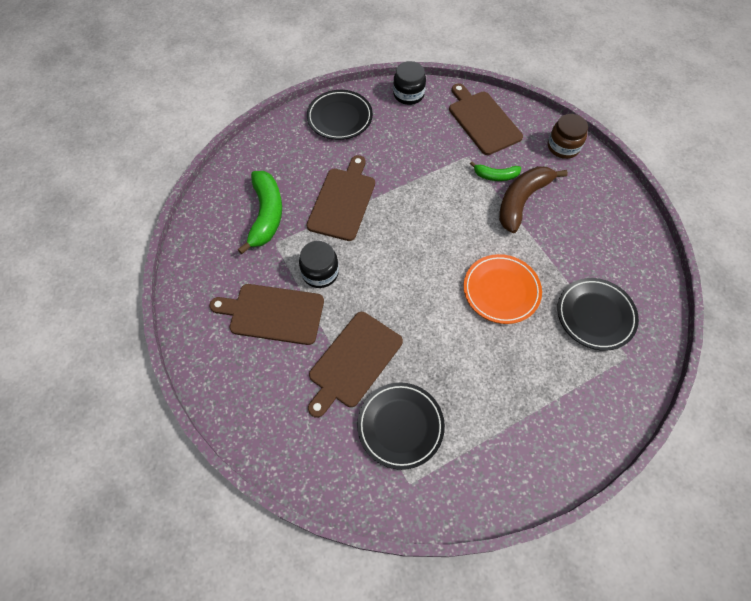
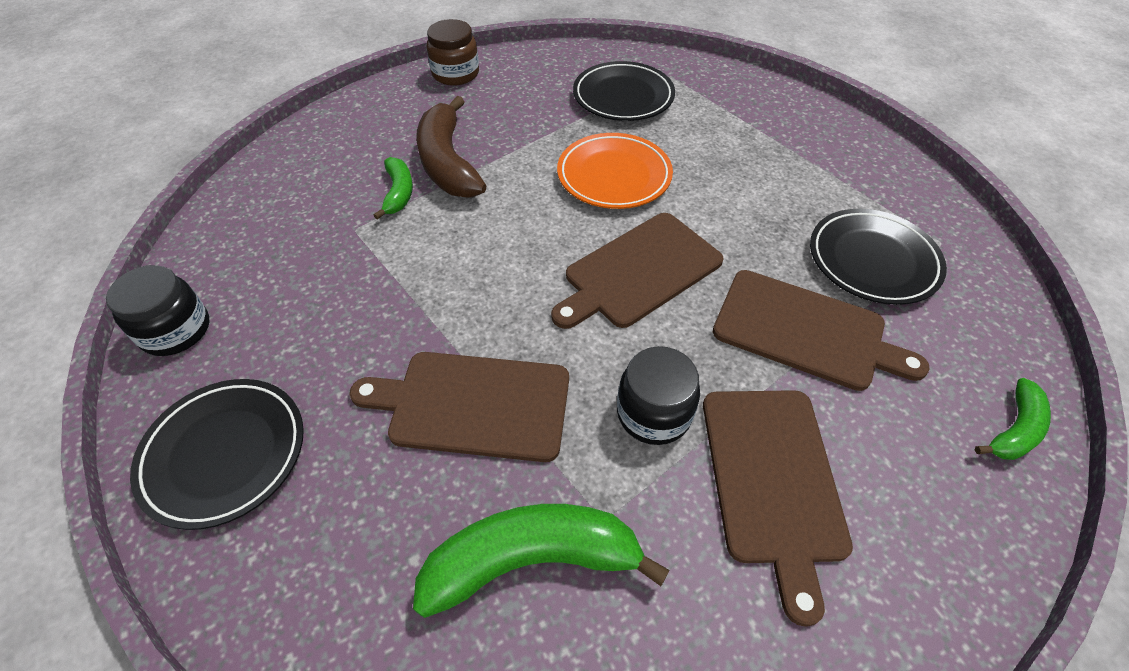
camera: 100 degrees left, 10 degrees down
(266, 444) = (1014, 429): none -> green banana
(482, 121) = (270, 215): brown cutting board -> brown cutting board (639, 272)
(522, 201) = (448, 163): brown banana -> brown banana turned 45 degrees clockwise
(563, 147) = (339, 126): brown jar -> brown jar (455, 74)

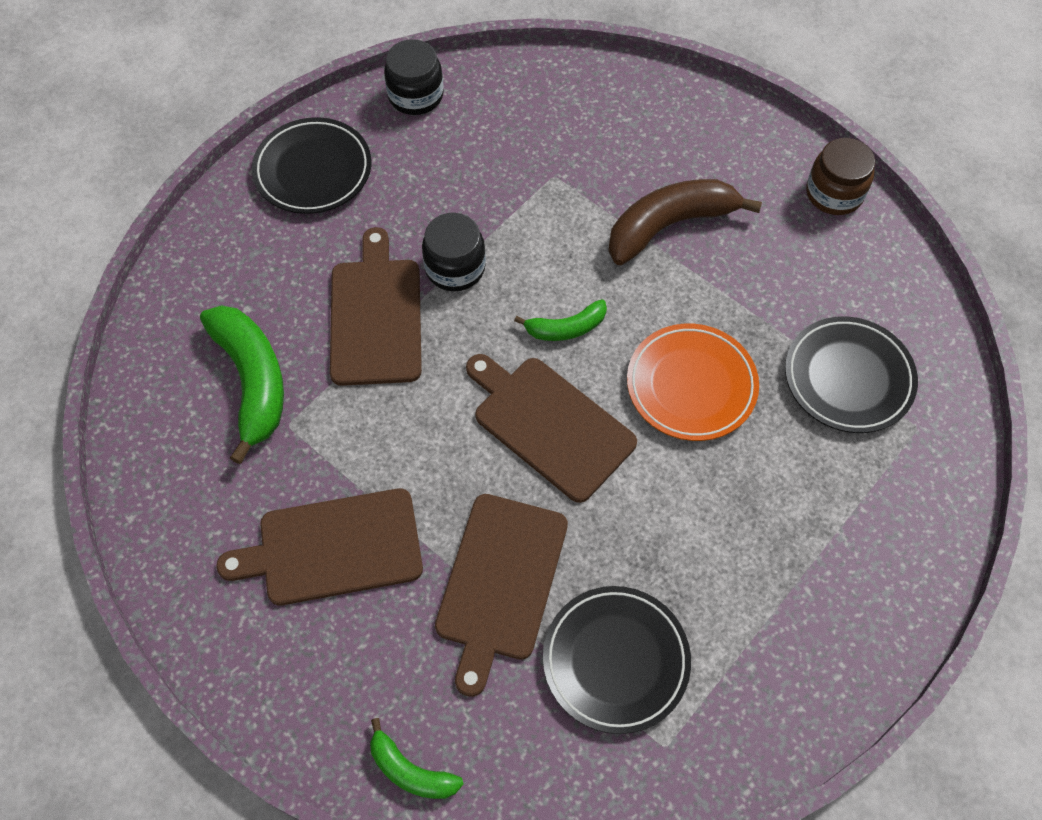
camera: 80 degrees right, 10 degrees up
(398, 193) = (612, 196): green banana -> green banana (566, 328)
(653, 413) = (386, 451): black jar -> black jar (455, 268)

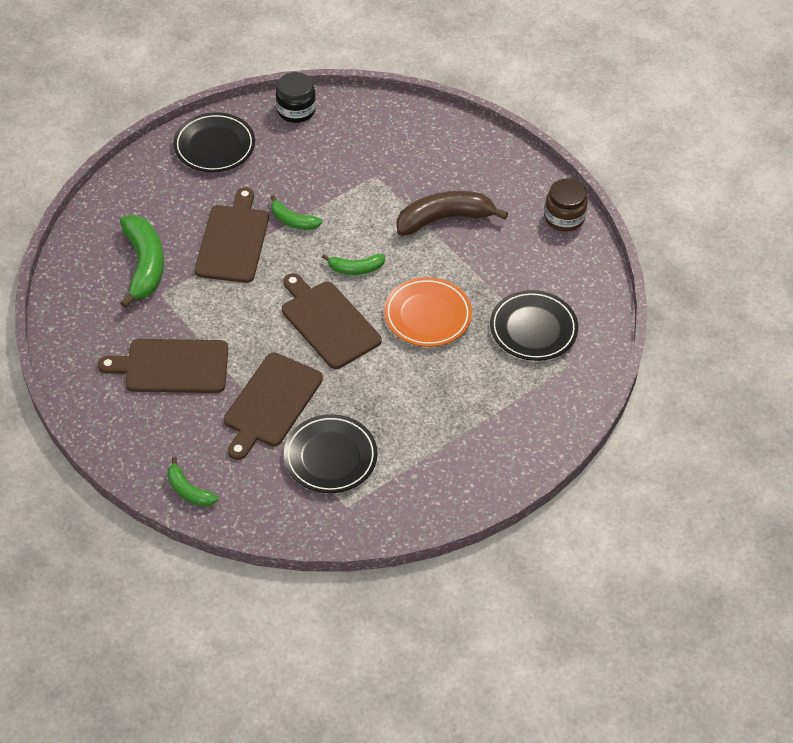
camera: 10 degrees right, 10 degrees down
(455, 268) = (293, 221): black jar -> green banana

